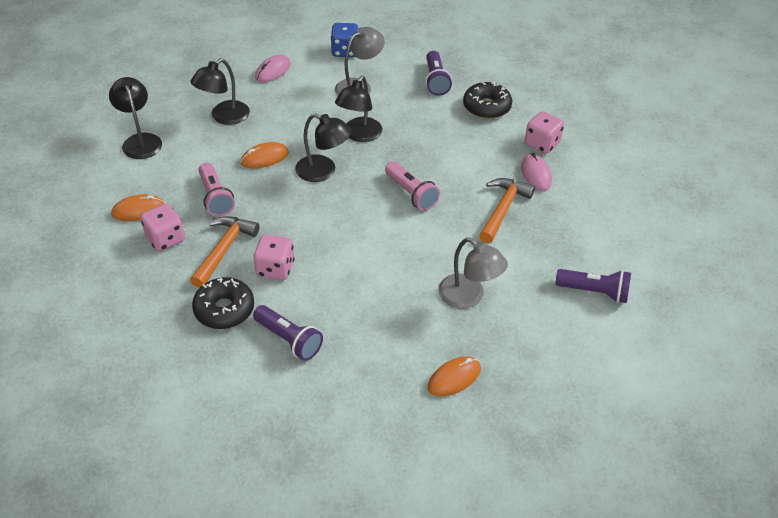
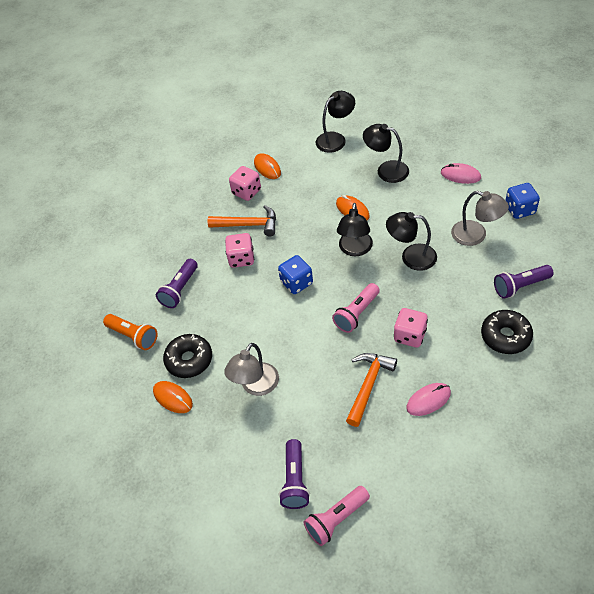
camera: 80 degrees right, 5 degrees up
(215, 197) = (297, 200): pink flashlight -> pink flashlight (336, 519)
(224, 309) = (195, 246): black donut -> black donut (189, 360)
(339, 404) = (133, 336): none -> orange flashlight
(342, 229) = (296, 283): none -> blue dice
(503, 209) = (368, 385): orange hammer -> orange hammer turned 75 degrees counterclockwise
(542, 144) = (476, 395): pink dice -> pink dice (410, 336)

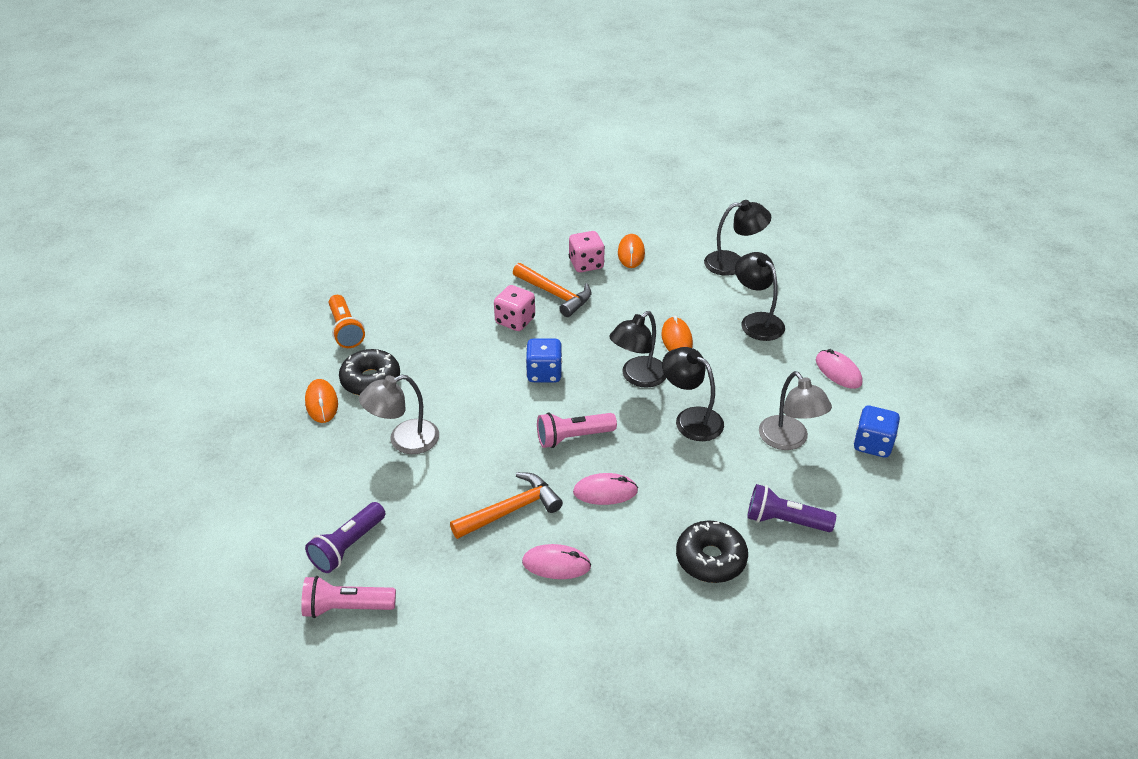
camera: 30 degrees right, 10 degrees down
(180, 289) = (429, 315): purple flashlight -> none
(410, 336) = (605, 492): pink dice -> pink mouse

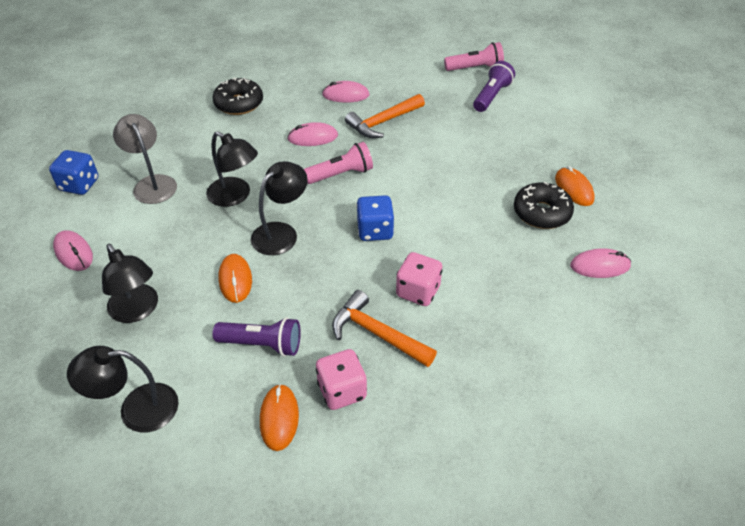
camera: 175 degrees right, 5 degrees up
(345, 330) = (600, 266): orange flashlight -> pink mouse
(404, 440) = (484, 163): grey lamp -> none
(785, 521) = (178, 127): purple flashlight -> purple flashlight (262, 344)

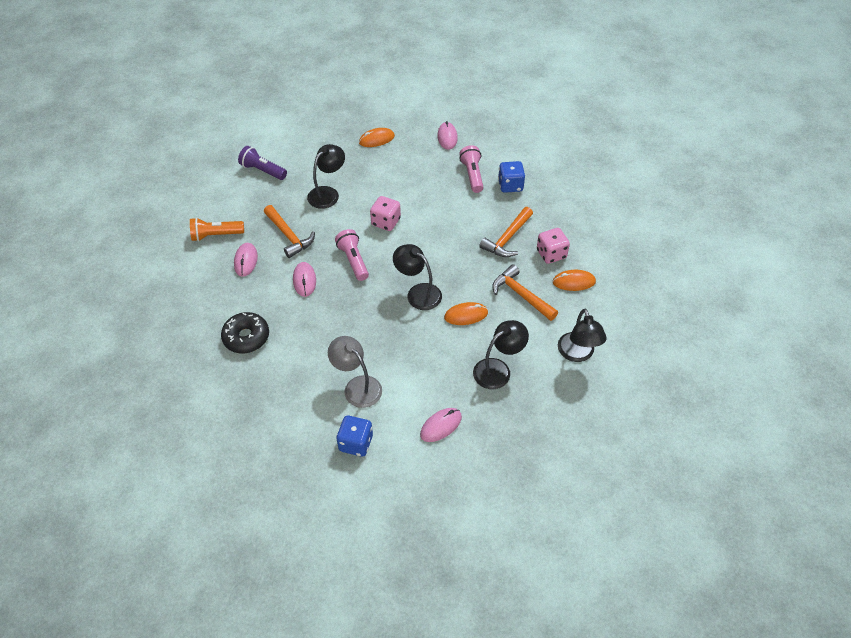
camera: 90 degrees left, 5 degrees up
(152, 183) = (357, 386): grey lamp -> grey lamp turned 75 degrees clockwise
(235, 196) = (376, 325): black lamp -> black lamp (328, 193)
(262, 344) = (521, 295): purple flashlight -> orange hammer
(375, 231) = (416, 240): blue dice -> blue dice (510, 185)
(384, 73) = (216, 235): none -> orange flashlight
(418, 291) = (472, 219): pink dice -> pink dice (386, 222)
(475, 68) = (221, 177): pink flashlight -> pink flashlight (472, 175)
(541, 213) = (400, 157): black donut -> none

